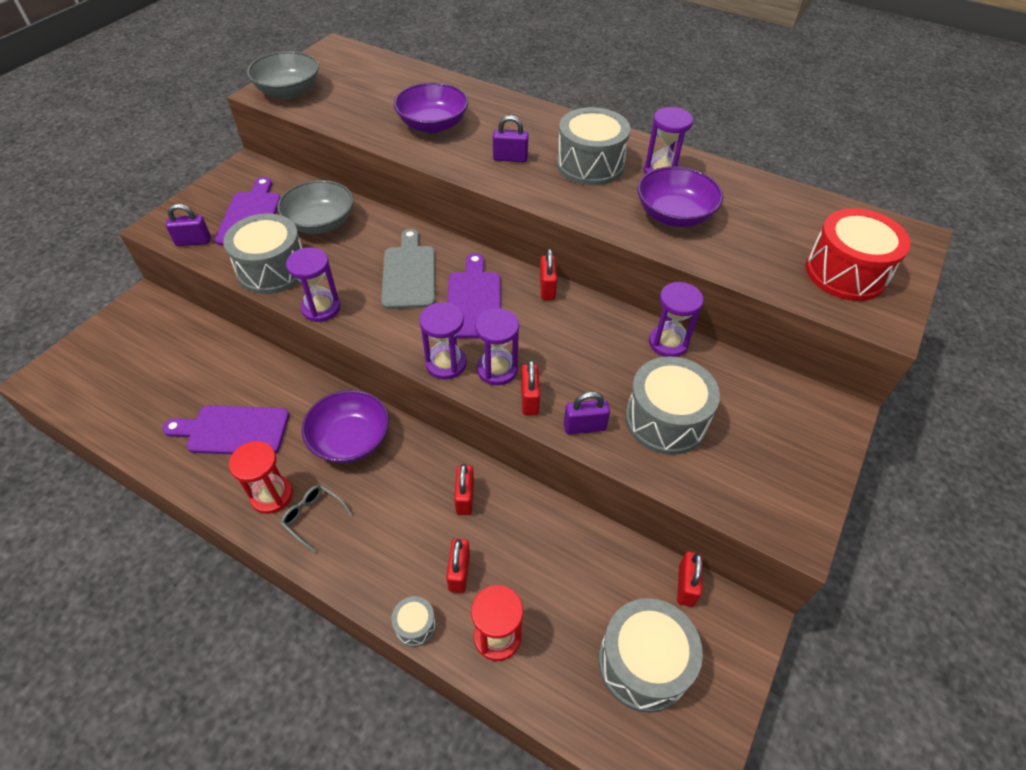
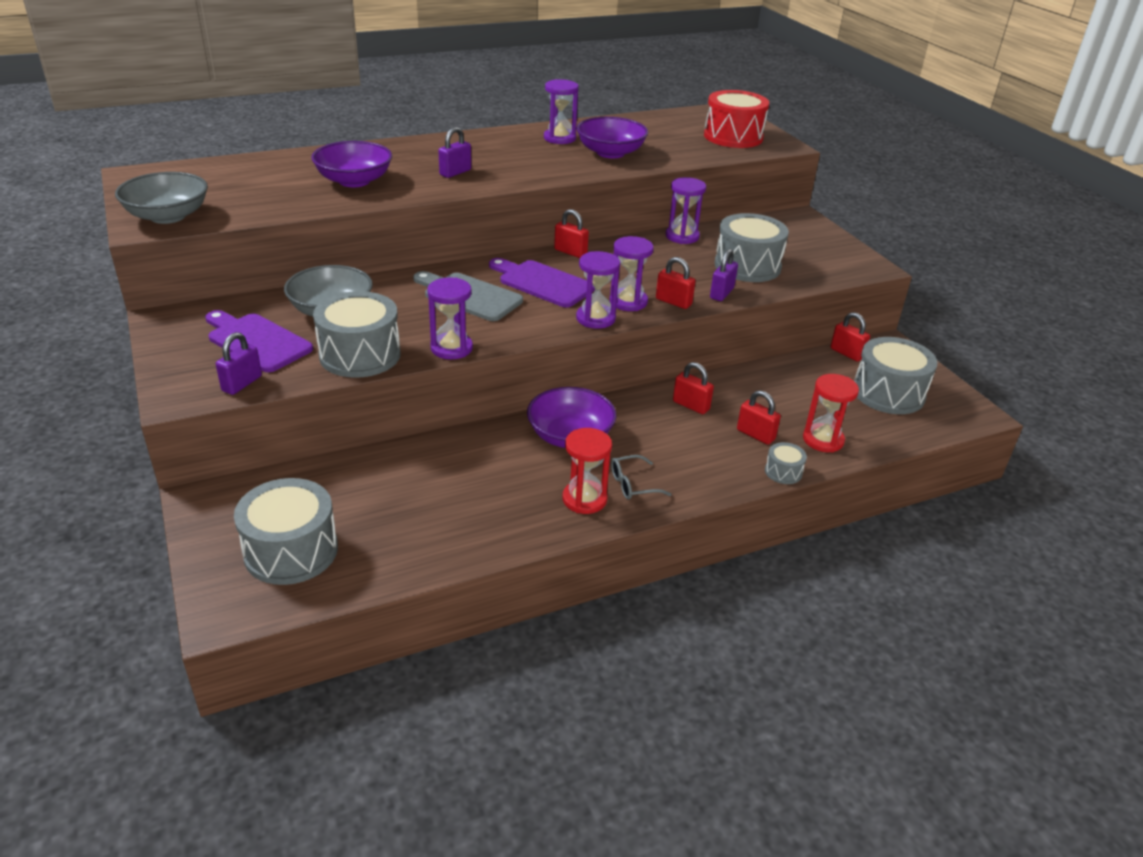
camera: 55 degrees left, 15 degrees down
(233, 430) = (480, 497): purple cutting board -> none
(590, 165) = (512, 153): grey drum -> grey drum (291, 551)

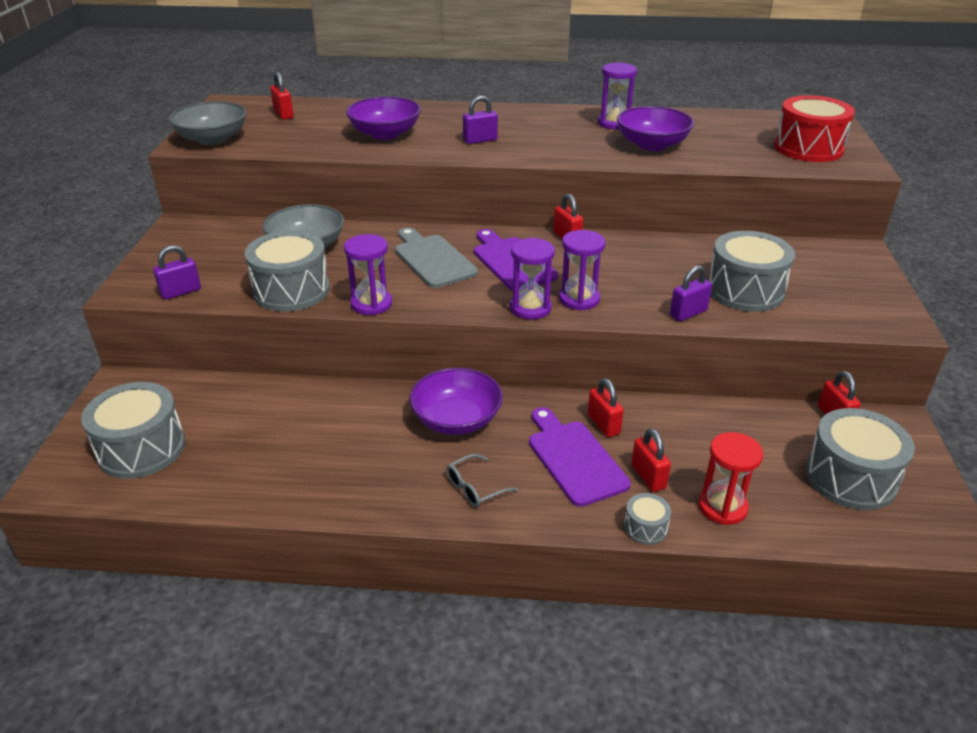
camera: 30 degrees right, 0 degrees up
(256, 341) = (225, 259): purple cutting board -> purple cutting board (574, 459)
(584, 499) = (416, 486): red hourglass -> none
(633, 484) = (475, 487): grey glasses -> grey glasses turned 45 degrees counterclockwise
(673, 302) = (626, 310): red padlock -> red padlock (283, 114)
(682, 236) = (699, 245): purple hourglass -> none

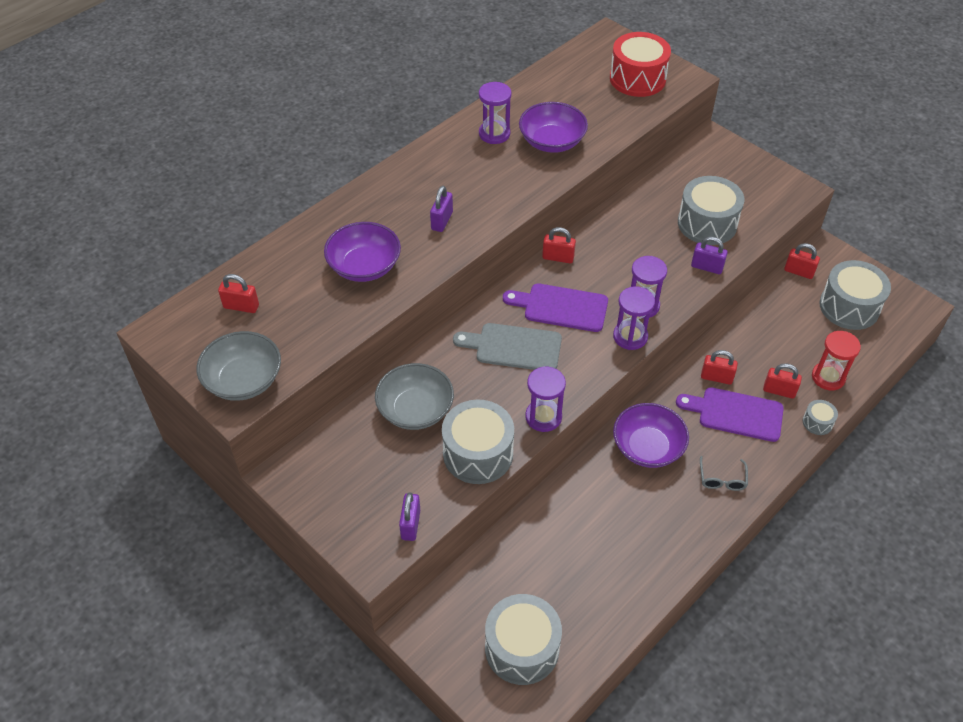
camera: 50 degrees left, 15 degrees up
(688, 313) = (706, 267): purple padlock -> purple padlock turned 75 degrees counterclockwise

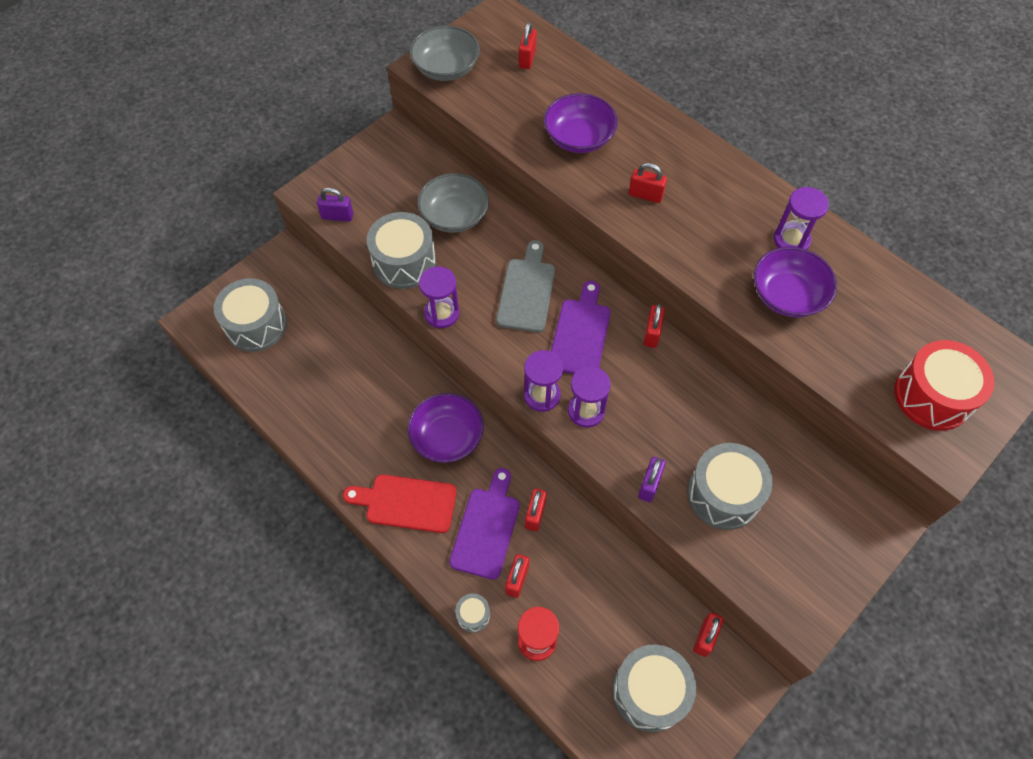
camera: 90 degrees right, 10 degrees up
(442, 221) = (645, 195): purple padlock -> red padlock
(722, 479) = (406, 503): grey glasses -> red cutting board

